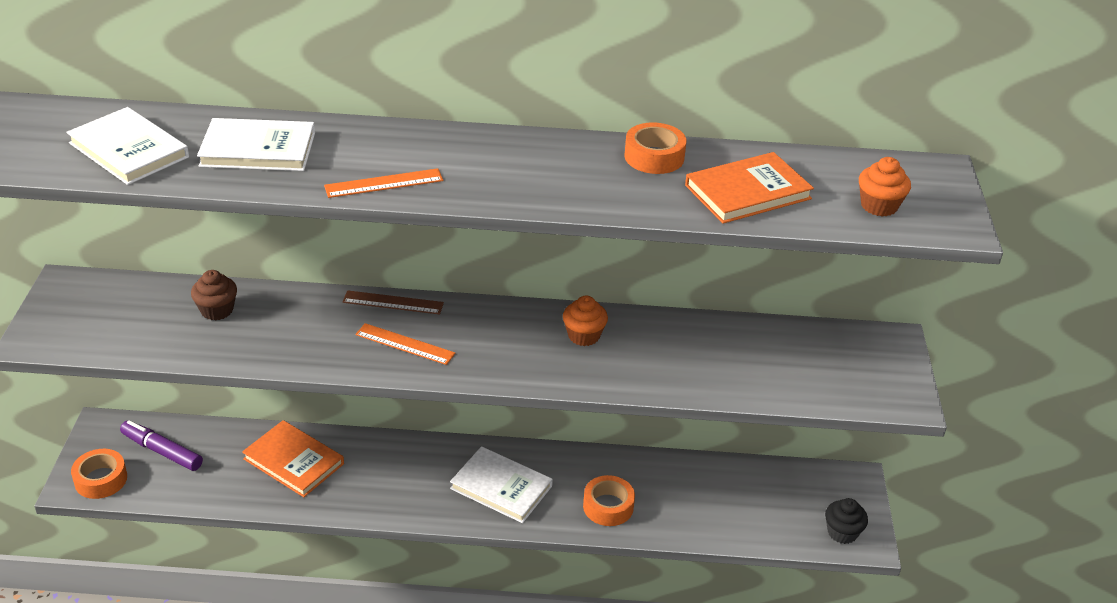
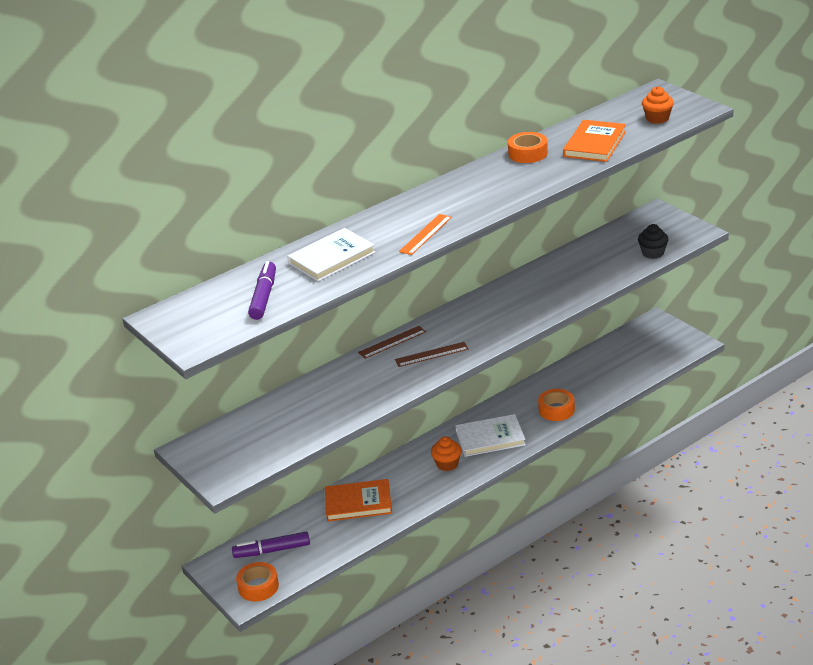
camera: 35 degrees left, 5 degrees down
(129, 150) = (264, 297): white book -> purple marker
(217, 310) = (302, 404): brown cupcake -> none
(405, 344) = (431, 354): orange ruler -> brown ruler
(583, 336) = (513, 296): orange cupcake -> orange cupcake (447, 464)
(842, 532) = (680, 346): black cupcake -> black cupcake (653, 253)

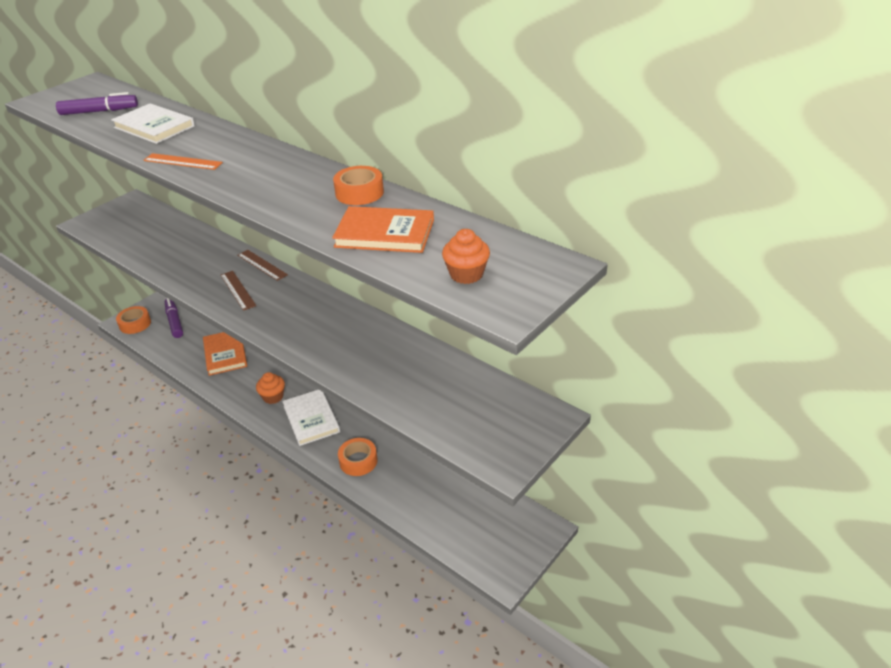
camera: 75 degrees right, 5 degrees up
(653, 253) = (442, 424): black cupcake -> none

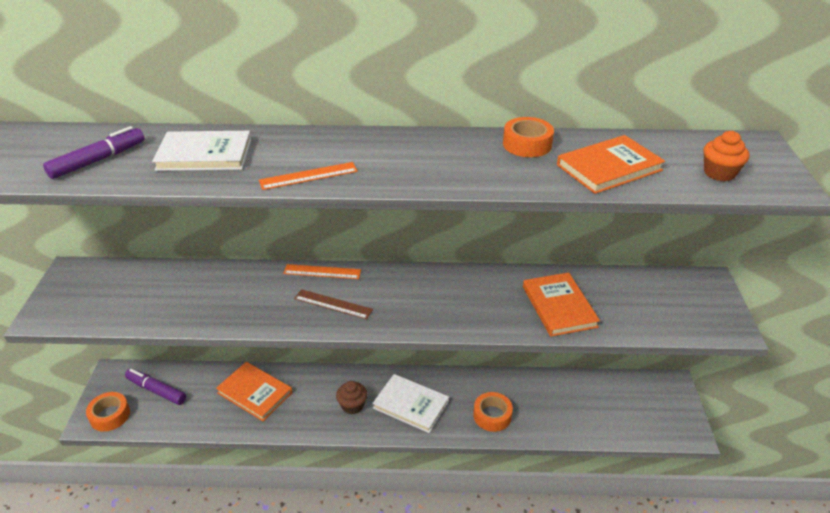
camera: 40 degrees left, 0 degrees up
(262, 265) = (322, 272): brown ruler -> orange ruler
(273, 397) = (352, 405): orange cupcake -> brown cupcake
(386, 370) = (559, 306): none -> orange book

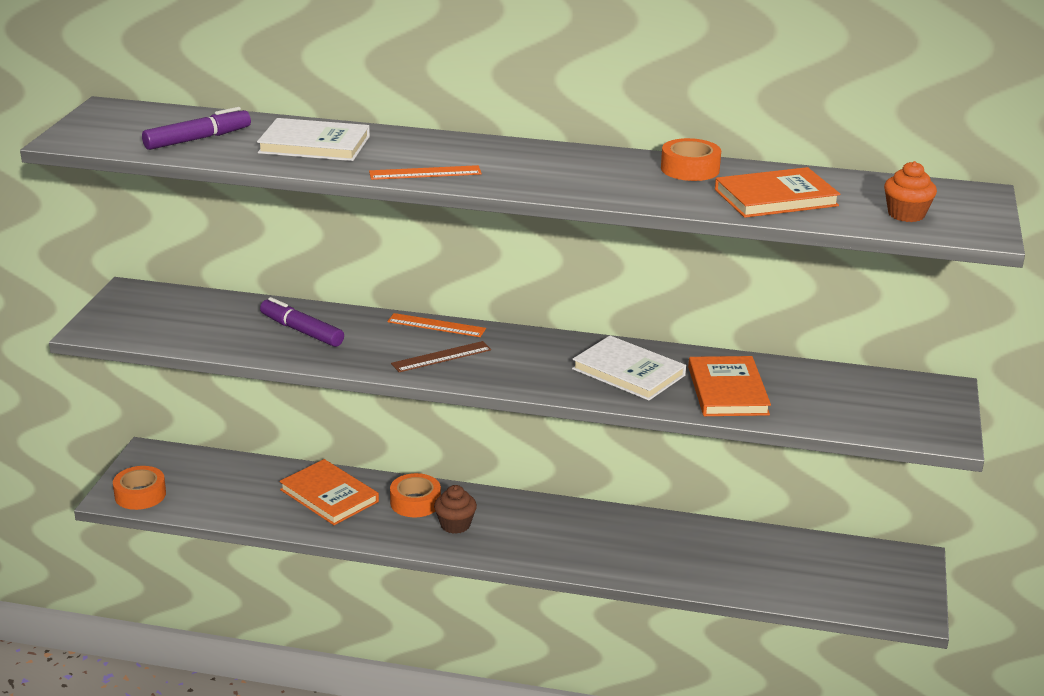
camera: 10 degrees right, 10 degrees down
(156, 390) = (202, 477): purple marker -> purple marker (301, 331)
(333, 304) = (441, 357): brown ruler -> brown ruler turned 60 degrees counterclockwise
(411, 405) = (534, 534): white book -> white book (628, 372)
(492, 416) = (642, 559): orange tape -> orange tape (415, 502)

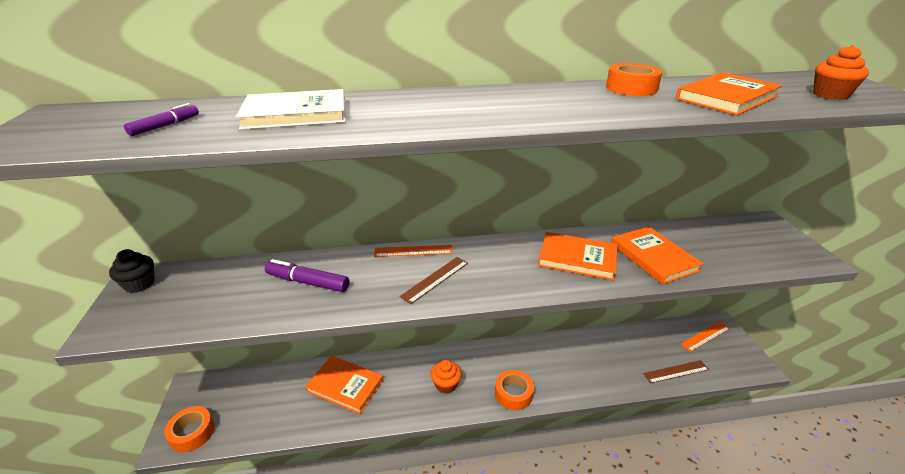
camera: 20 degrees left, 5 degrees up
(131, 297) = (139, 284): none -> black cupcake
(198, 139) = (165, 126): purple marker -> purple marker, size x0.58
(415, 502) = (409, 373): orange tape -> orange tape (513, 394)
(425, 173) = (425, 122): orange ruler -> orange ruler (705, 336)
(455, 525) = (446, 384): brown cupcake -> orange cupcake
(628, 372) = (577, 258): white book -> orange book
(784, 588) = (676, 371): none -> brown ruler

